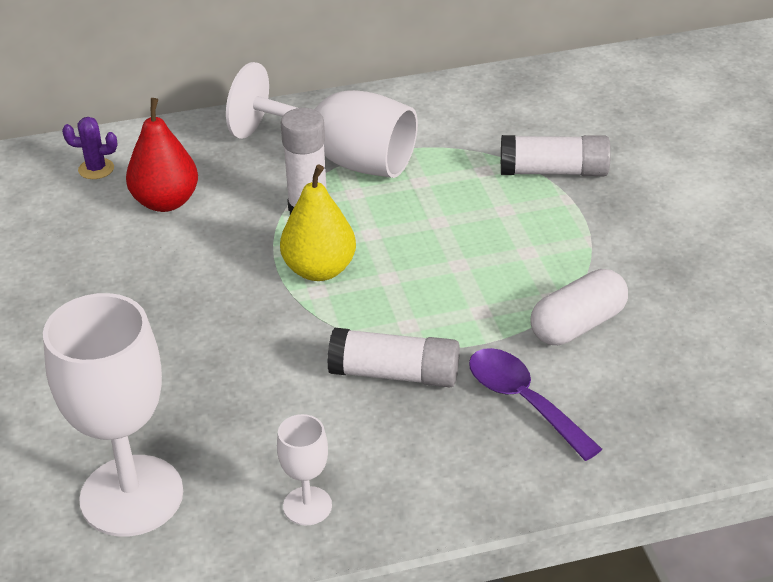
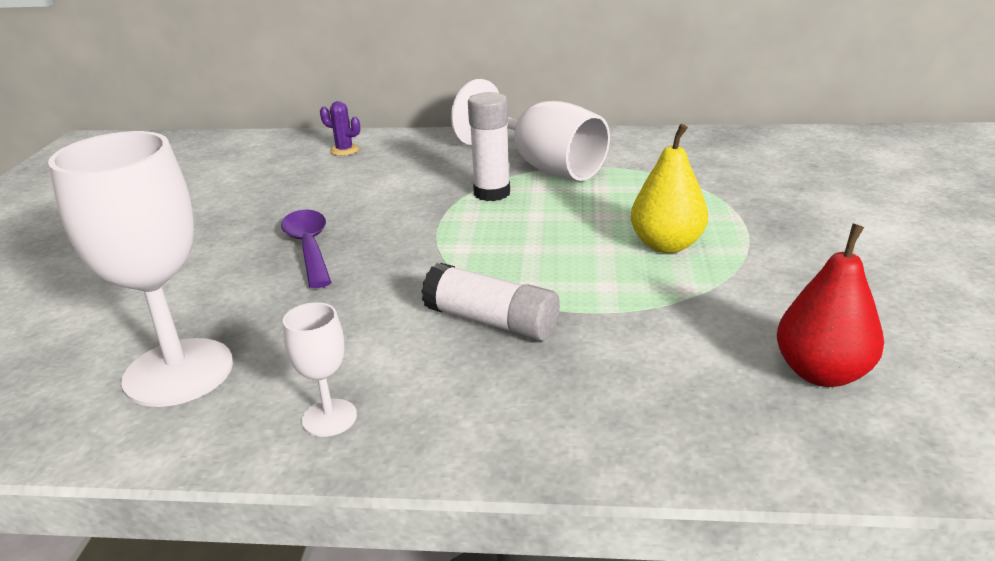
camera: 20 degrees right, 10 degrees down
(166, 202) = (380, 175): red pear -> red pear (821, 373)
(319, 270) = (473, 234): yellow pear -> yellow pear (666, 245)
(523, 401) = (612, 369): purple spoon -> purple spoon (309, 247)
(553, 171) = (731, 196): white glue stick -> none
(577, 325) = (703, 313): white capsule -> none

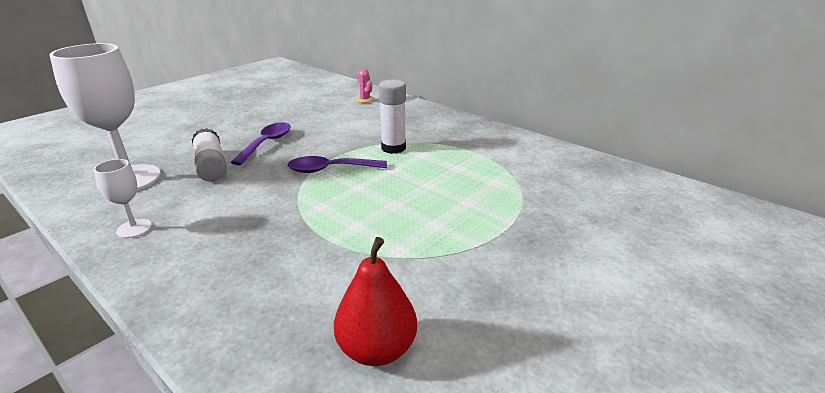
camera: 35 degrees right, 0 degrees up
(344, 150) = (365, 100): purple cactus -> pink cactus
(461, 243) = (330, 169): none -> purple spoon
(491, 321) = (270, 217): white glue stick -> white glue stick (211, 166)
(543, 166) = (447, 143): white goblet -> none
(666, 245) = (433, 218): yellow pear -> none

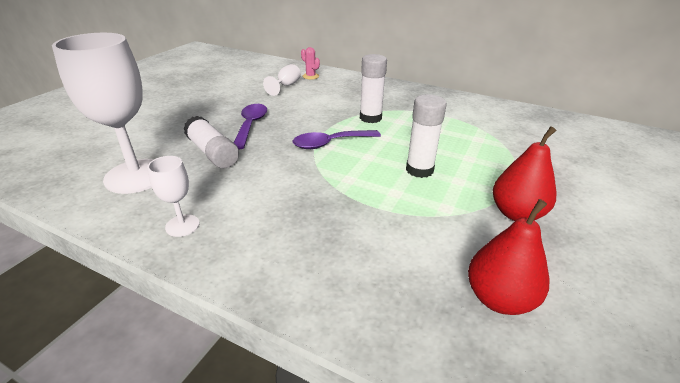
camera: 15 degrees left, 5 degrees up
(332, 108) = (286, 86): none -> white goblet
(401, 207) = (419, 170): none -> white glue stick
(472, 267) = (516, 213): none -> red pear

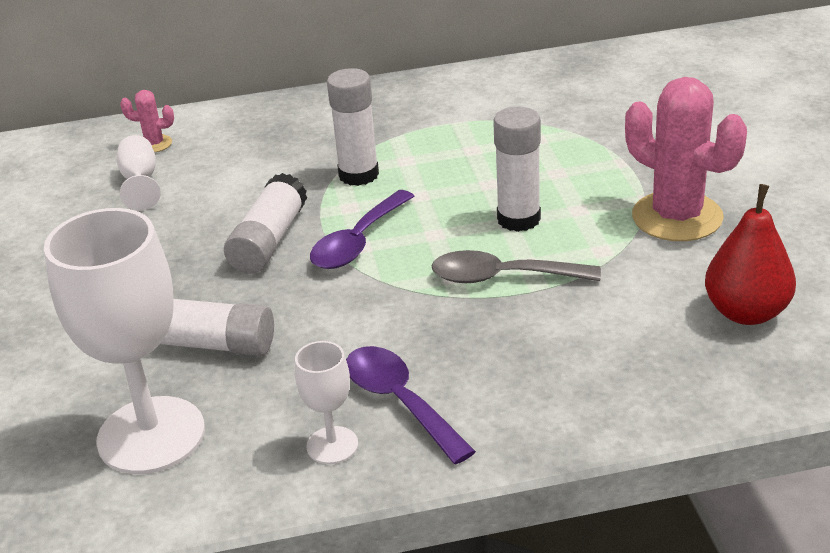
camera: 35 degrees left, 0 degrees up
(251, 125) = (195, 276): purple spoon -> purple spoon (400, 402)
(296, 126) = (269, 241): none -> white glue stick
(373, 193) = (503, 277): none -> grey spoon
(516, 213) = (677, 217): red pear -> pink cactus

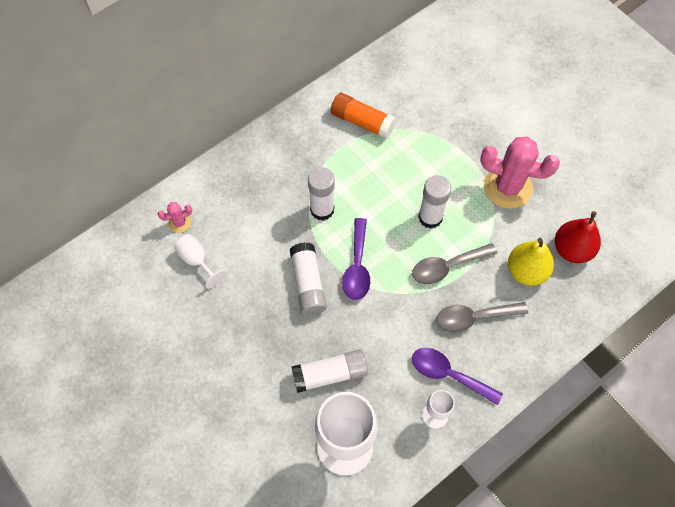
camera: 30 degrees left, 30 degrees up
(493, 108) = (362, 122): none -> orange glue stick
(502, 346) = (474, 317): none -> grey spoon
(639, 316) = (526, 271): none -> yellow pear

